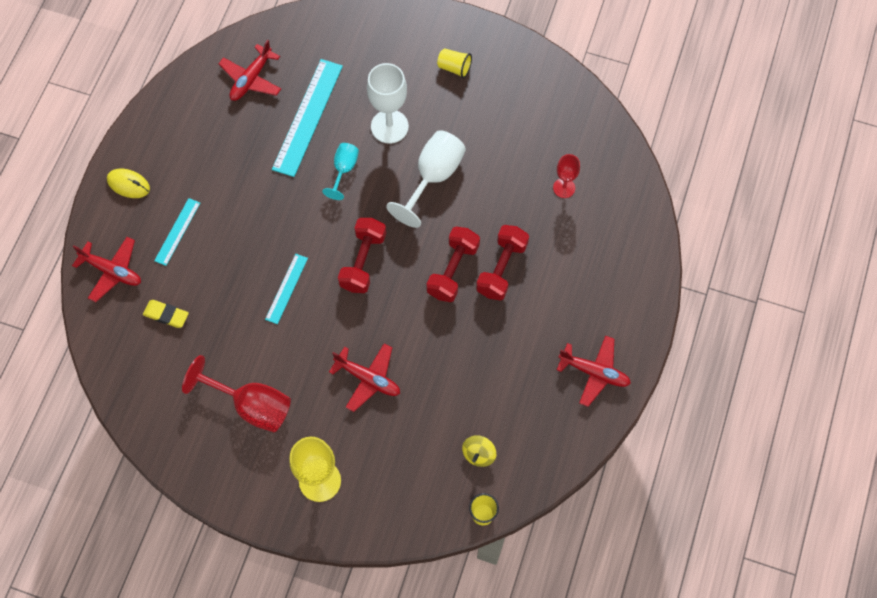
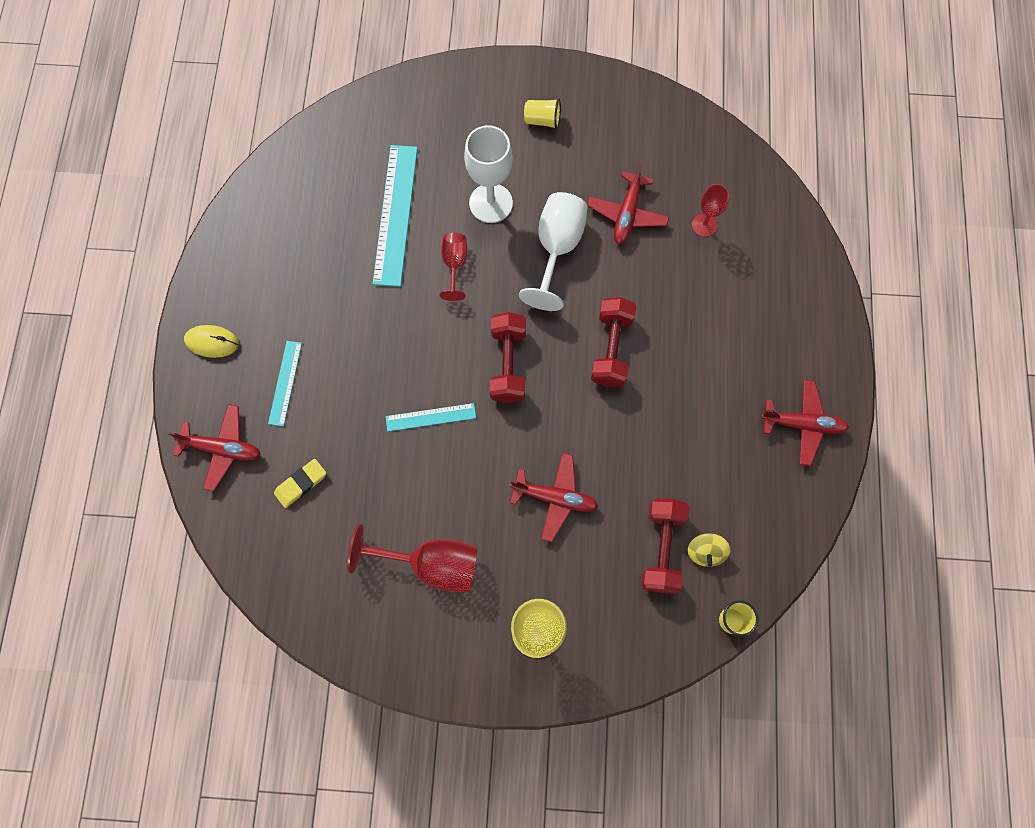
camera: 15 degrees left, 5 degrees up
(166, 315) = (301, 484): yellow eraser -> yellow eraser turned 45 degrees counterclockwise
(251, 79) = (318, 186): red plane -> red plane (627, 213)
(286, 288) = (430, 417): turquoise ruler -> turquoise ruler turned 75 degrees clockwise
(344, 170) = (454, 265): turquoise goblet -> red goblet
(501, 268) = (664, 333): red dumbbell -> red dumbbell (662, 548)

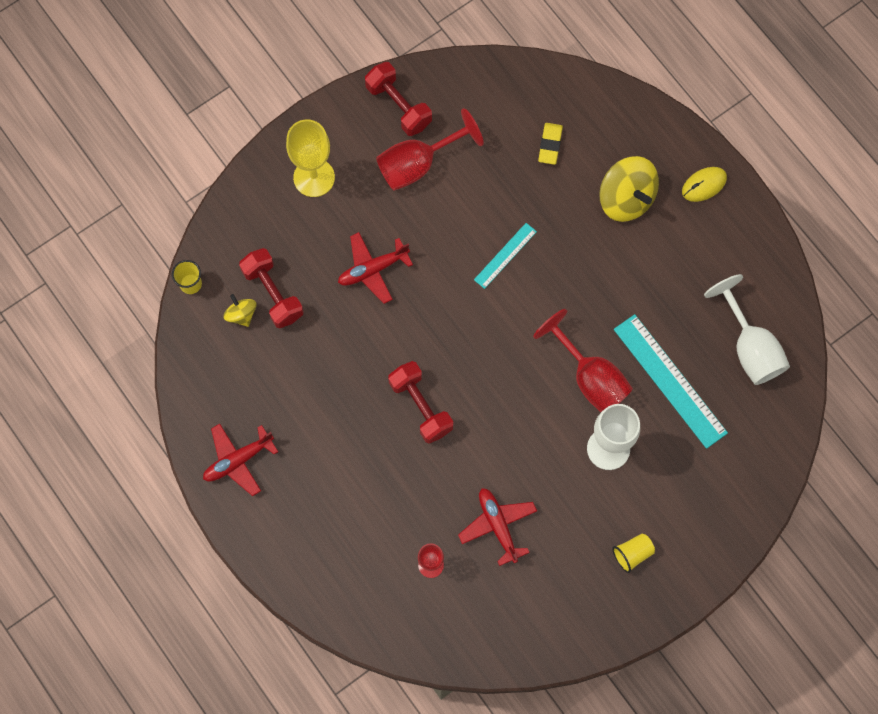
camera: 140 degrees right, 0 degrees up
(222, 449) = (624, 125): red plane -> none
(285, 383) = (626, 198): turquoise ruler -> yellow spinning top
(454, 265) = (590, 377): red goblet -> red goblet, size x1.73
(508, 364) = (485, 335): red dumbbell -> red dumbbell (398, 106)
(557, 248) = (526, 452): white goblet -> white goblet (750, 347)

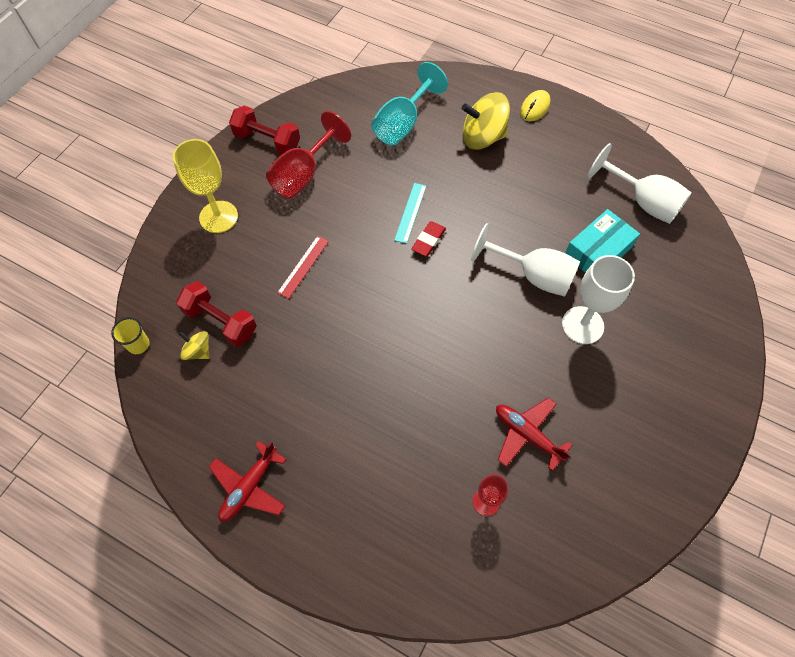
camera: 25 degrees left, 10 degrees down
(373, 269) = (303, 266): red plane -> red ruler
(421, 406) = (401, 360): red dumbbell -> none
(507, 295) = (428, 241): none -> red eraser
(550, 145) = (403, 124): yellow eraser -> turquoise goblet
(590, 377) = (533, 275): red goblet -> white goblet
(626, 198) = (482, 137): yellow spinning top -> yellow spinning top turned 150 degrees clockwise
(632, 554) = (658, 405): yellow cup -> none
(670, 381) = (598, 251): turquoise ruler -> turquoise box

